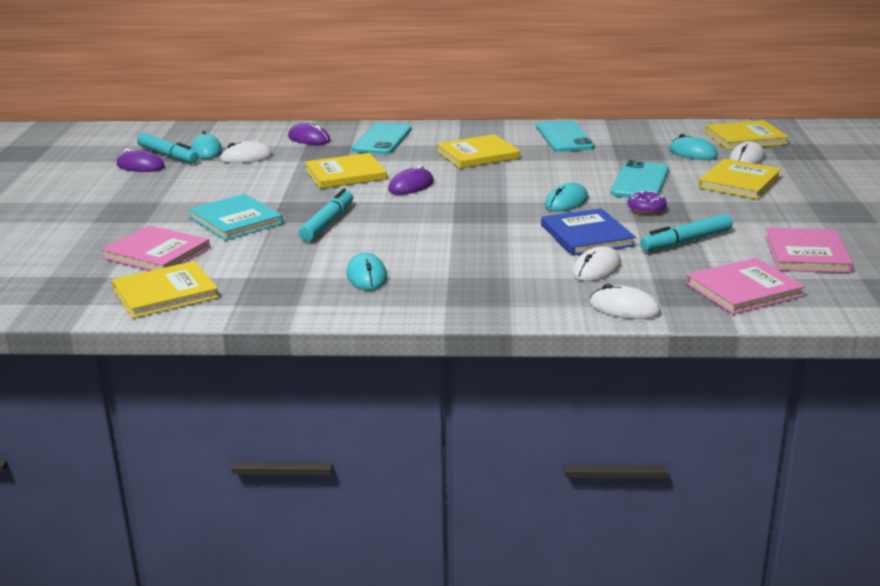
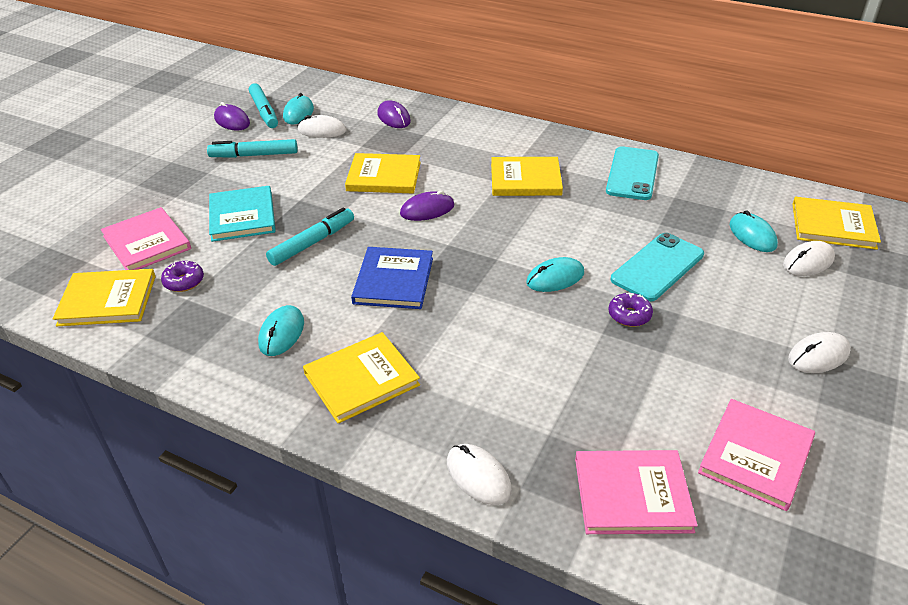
camera: 25 degrees right, 15 degrees up
(230, 268) = (184, 282): none -> purple donut
(382, 139) = (456, 134): turquoise phone -> none
(587, 236) = (533, 339): blue book -> blue book (394, 280)
(596, 269) = (501, 398): white mouse -> white mouse (818, 355)
(686, 241) = (631, 384): turquoise marker -> turquoise marker (254, 155)
(739, 182) = (769, 300): yellow book -> yellow book (361, 379)

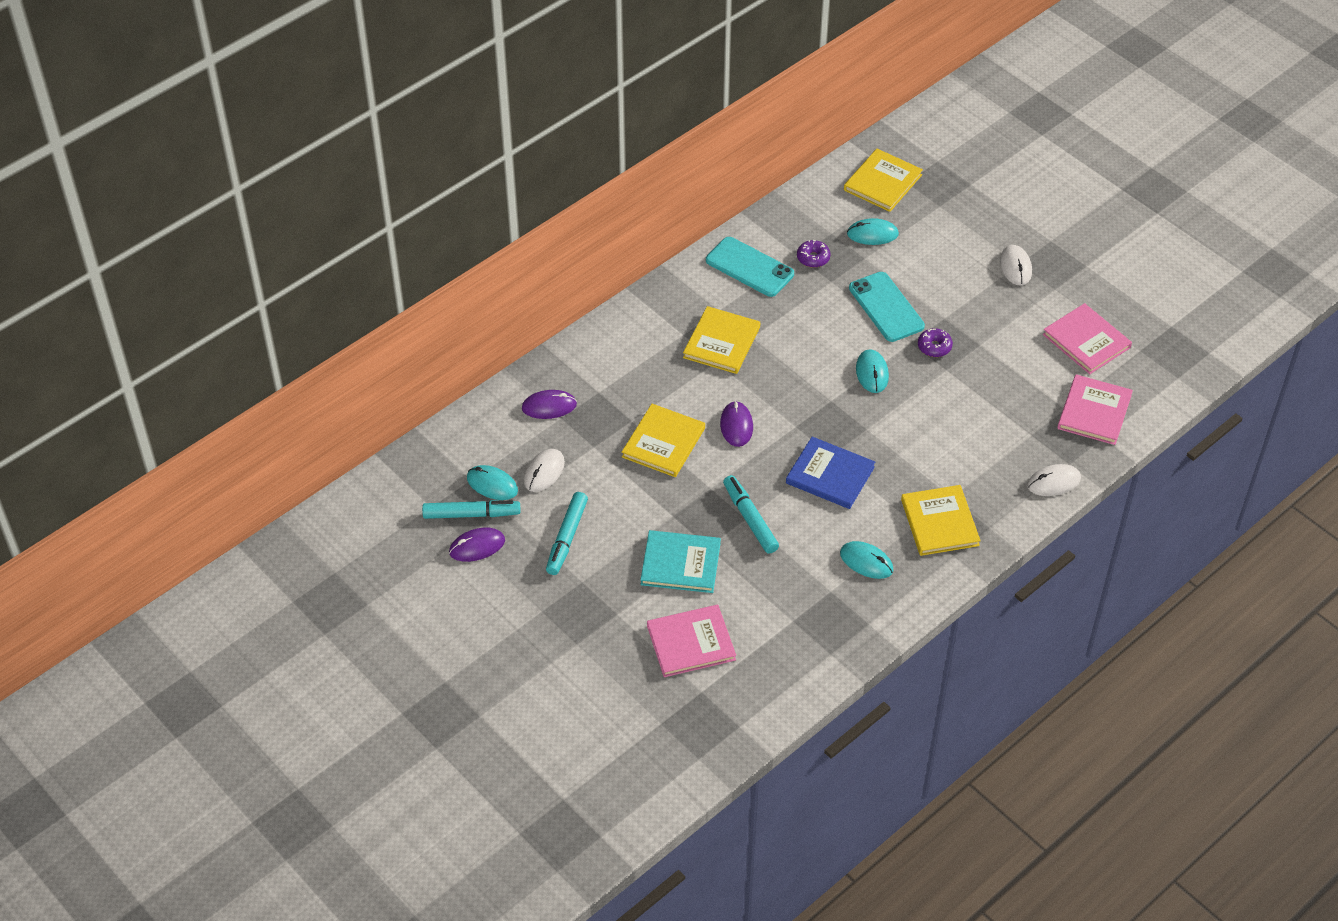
camera: 70 degrees left, 10 degrees up
(107, 300) = (770, 678): yellow book -> none
(184, 282) = (767, 620): purple donut -> purple donut (813, 258)
(808, 262) = (918, 220): white mouse -> none

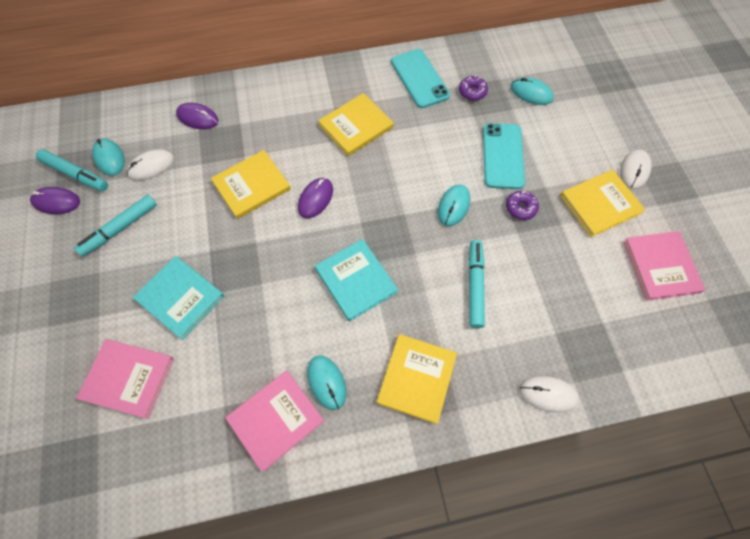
camera: 30 degrees right, 15 degrees up
(750, 519) = (264, 286): turquoise marker -> turquoise marker (475, 286)
(830, 475) = (356, 280): blue book -> turquoise book
(882, 182) = (565, 57): yellow book -> yellow book (600, 204)
(1094, 412) = (629, 340): pink book -> pink book (276, 419)

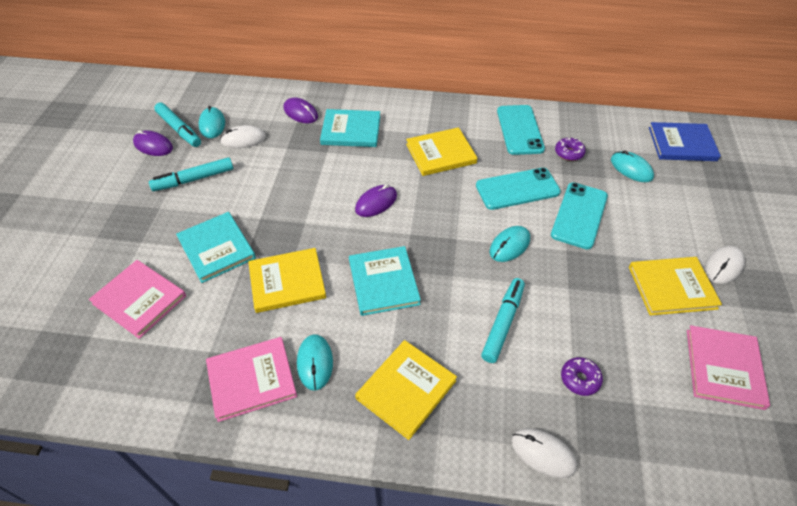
camera: 20 degrees right, 15 degrees down
(251, 186) = (322, 176): yellow book -> yellow book (287, 282)
(258, 124) = (351, 130): none -> turquoise book
(440, 144) = (517, 189): none -> turquoise phone
(520, 208) = (580, 266): purple donut -> purple donut (580, 379)
(566, 54) = (682, 144): none -> blue book

